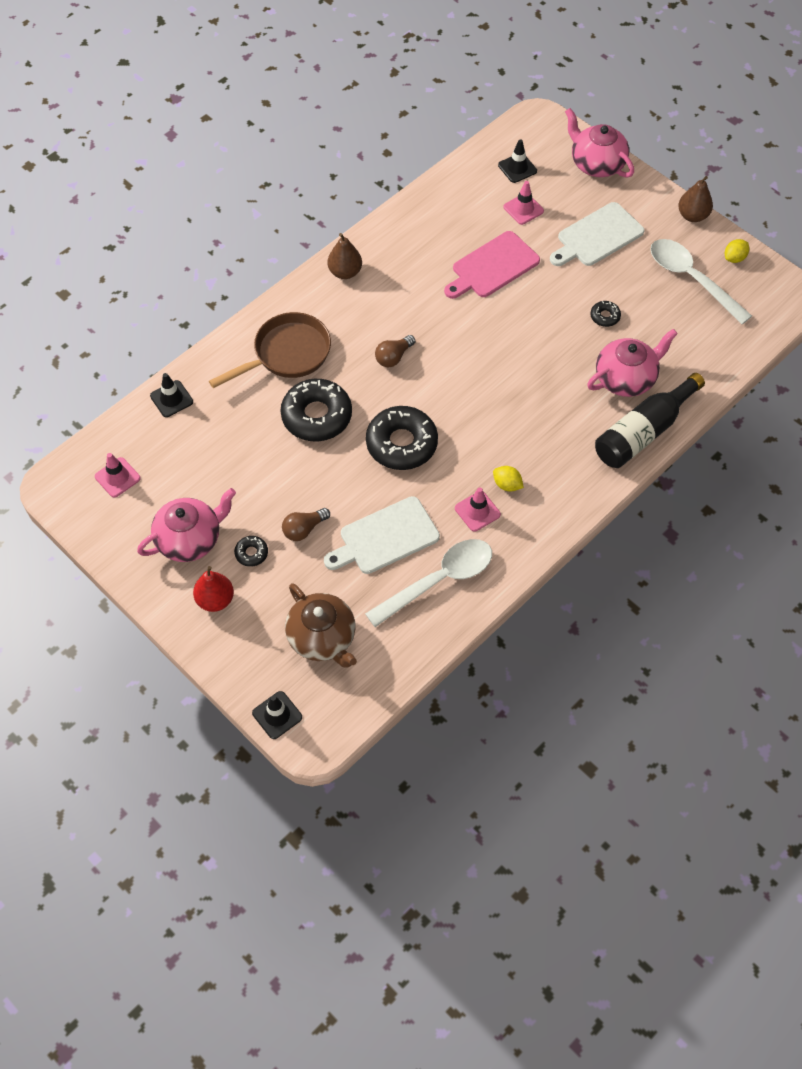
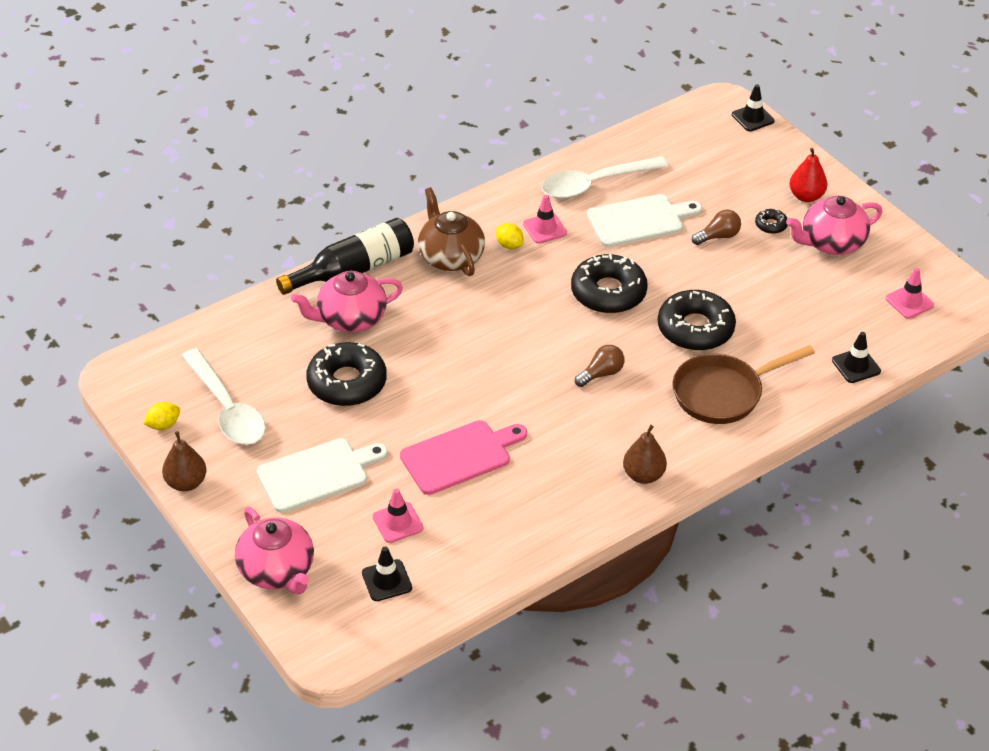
camera: 170 degrees left, 15 degrees down
(322, 638) = (708, 159): brown teapot -> brown teapot (450, 257)
(605, 316) = (347, 382): black donut -> black donut, size x2.24

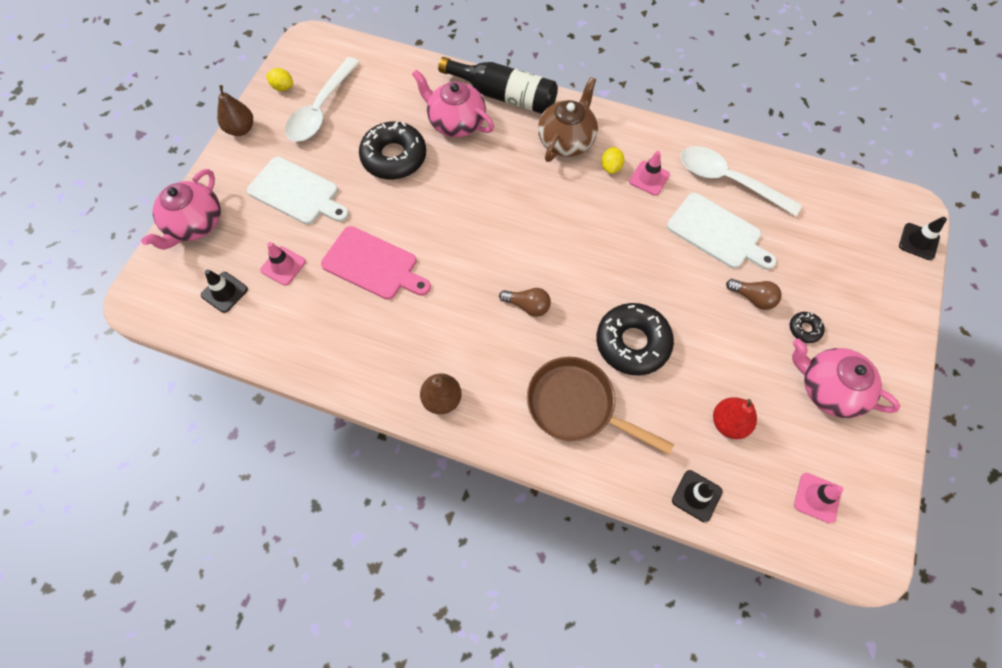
camera: 55 degrees right, 20 degrees up
(608, 292) = (619, 259): black donut -> none
(806, 196) = (866, 336): red pear -> red pear (728, 423)

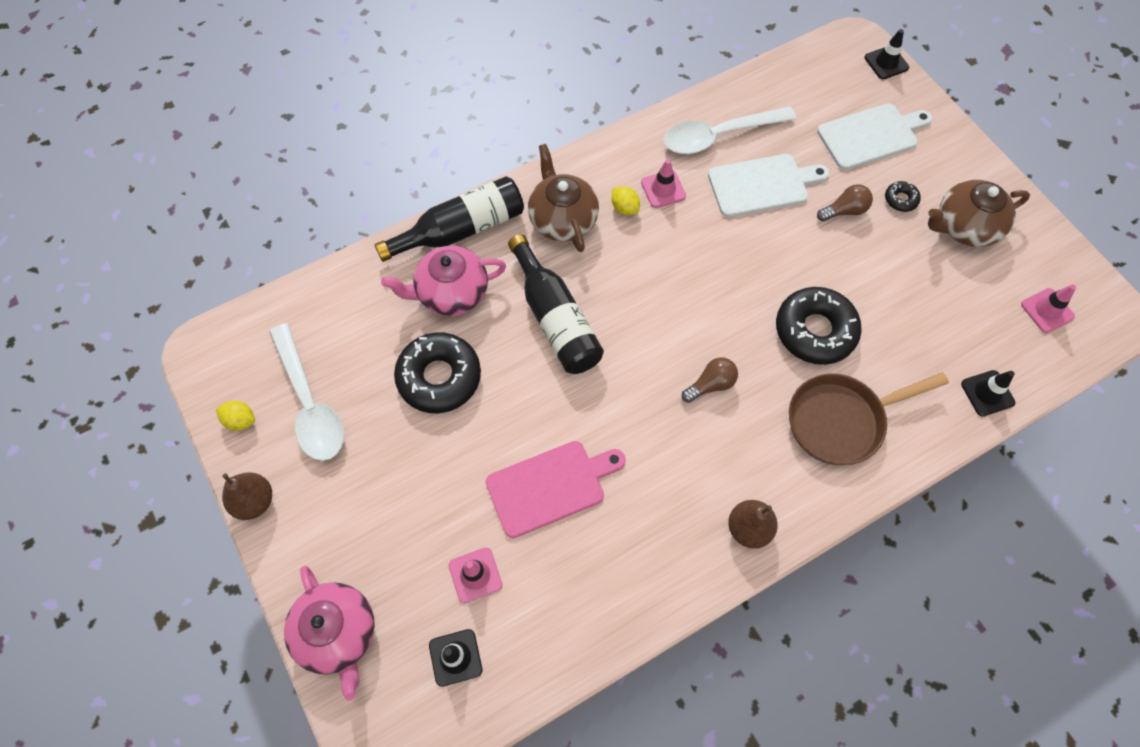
camera: 50 degrees left, 0 degrees up
(283, 87) = (240, 420): yellow lemon -> yellow lemon turned 45 degrees clockwise
(297, 192) = (395, 500): white cutting board -> white cutting board (871, 135)
(491, 186) = (555, 318): none -> black bottle
(728, 423) = (941, 319): red pear -> none
(829, 389) = (964, 227): pink teapot -> brown teapot

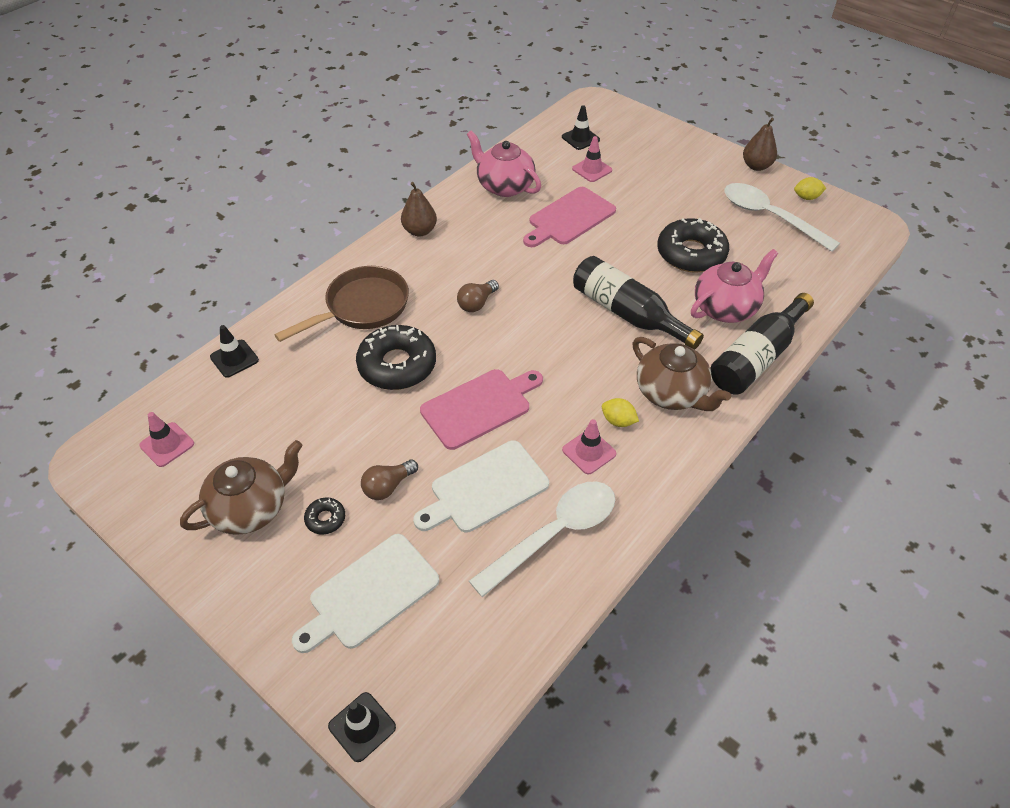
camera: 160 degrees right, 15 degrees down
(338, 633) = (655, 131): pink teapot -> pink teapot (504, 186)
(745, 260) = (479, 407): none -> pink cutting board

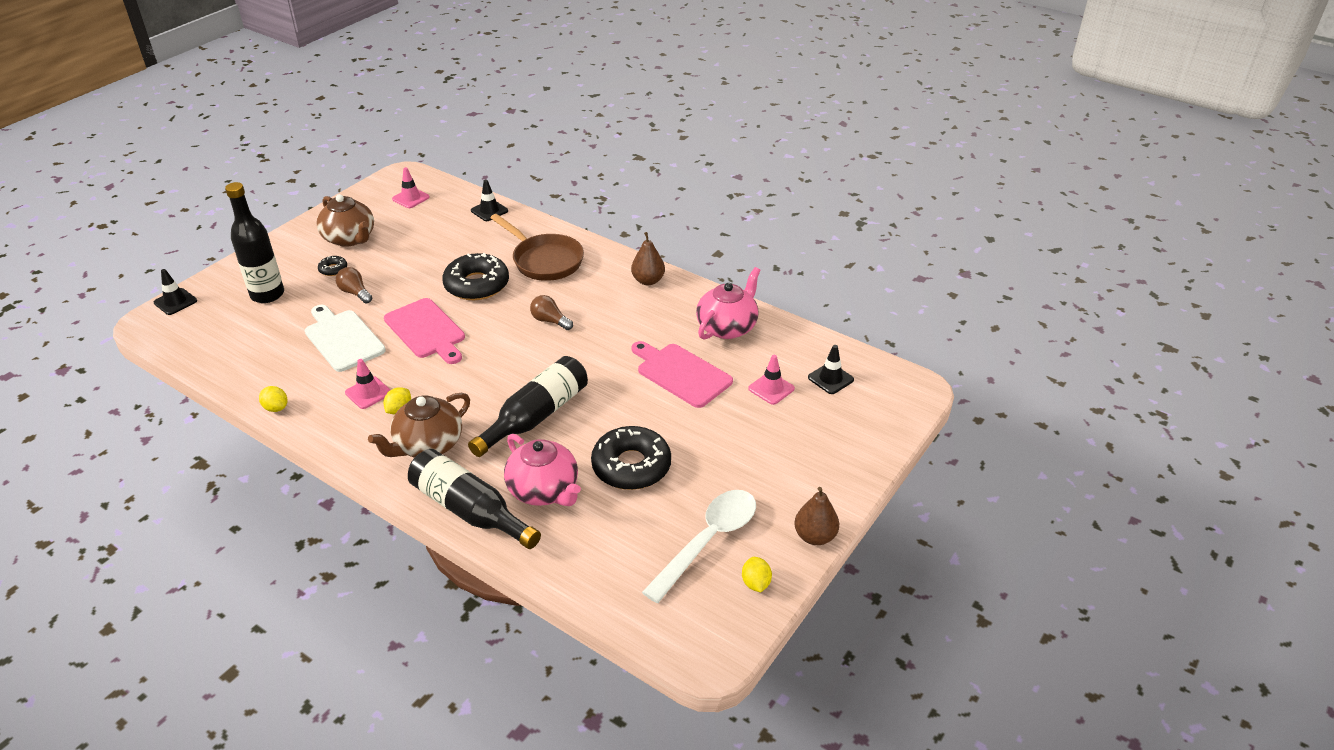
camera: 85 degrees right, 10 degrees down
(370, 594) = (267, 294): white cutting board -> black bottle
(554, 534) = (292, 376): white spoon -> none
(614, 542) = (276, 408): none -> yellow lemon

